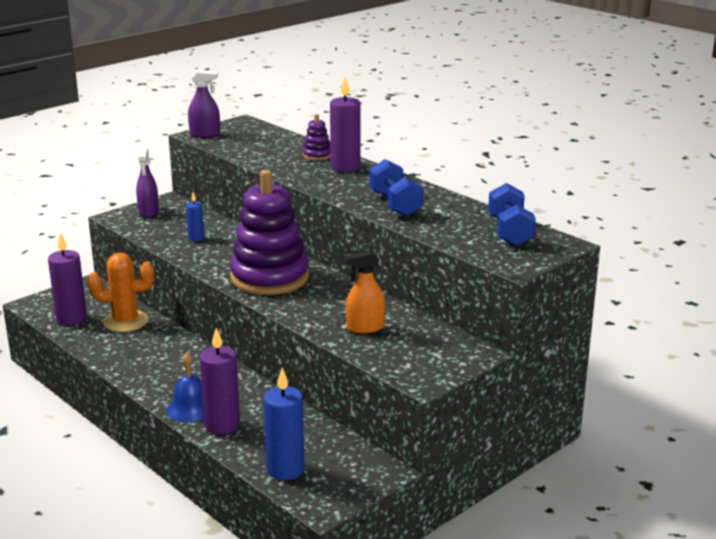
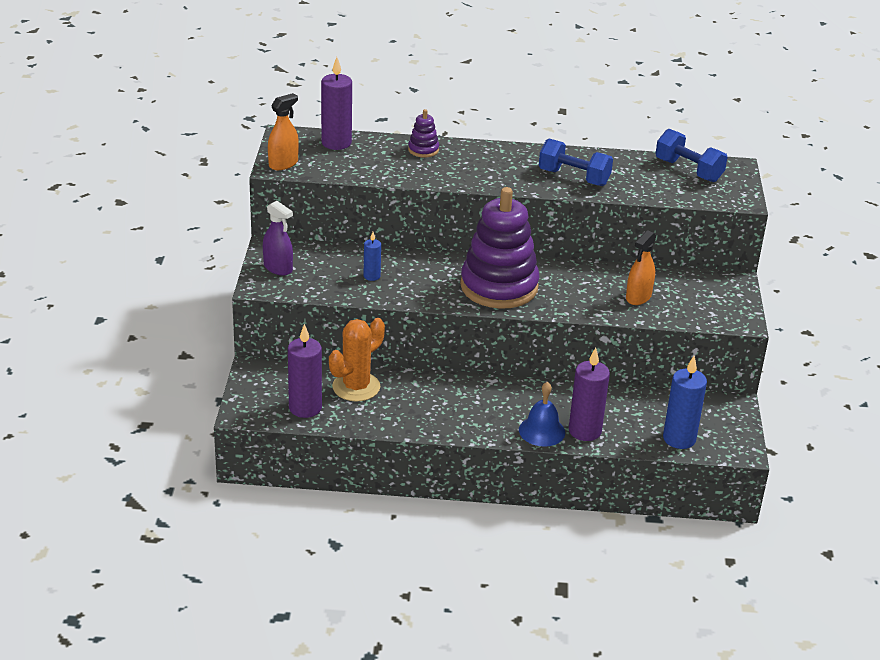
camera: 45 degrees left, 10 degrees up
(205, 134) = (283, 164): purple spray bottle -> orange spray bottle
(345, 167) = (469, 154): purple candle -> purple candle (336, 143)

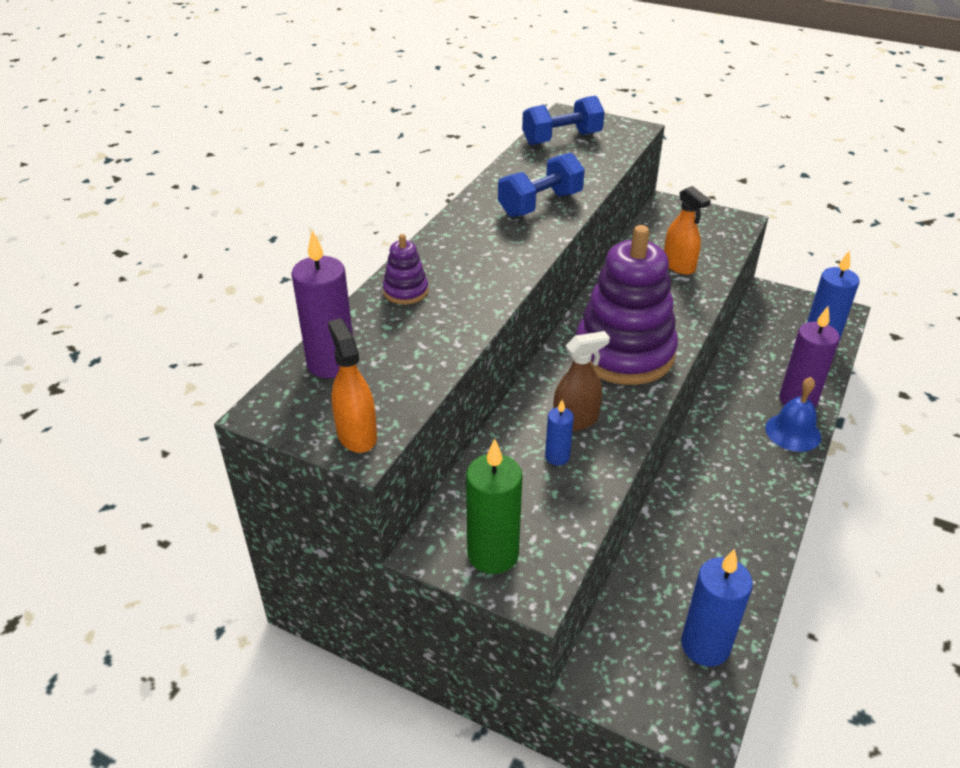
camera: 65 degrees left, 5 degrees up
(278, 268) = (493, 554): purple spray bottle -> green candle
(305, 408) = (705, 646): purple candle -> blue candle
(356, 387) = (670, 573): orange cactus -> none
(411, 277) = (575, 420): none -> brown spray bottle

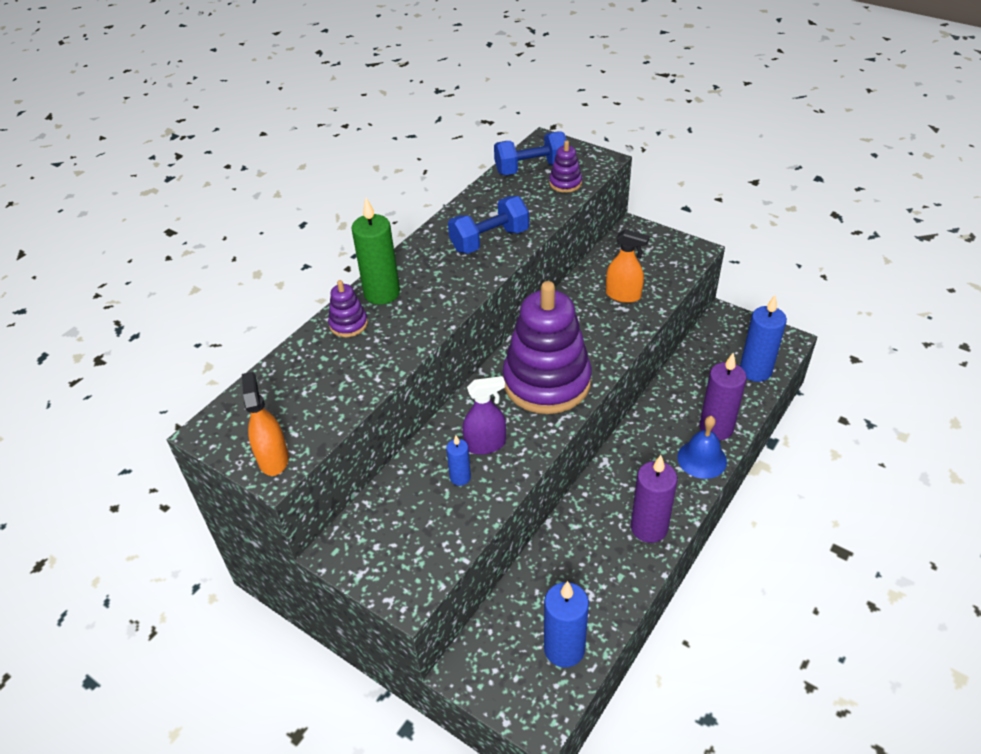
camera: 10 degrees right, 5 degrees up
(331, 363) = (270, 390): purple candle -> purple candle (649, 528)
(493, 554) = (383, 561): green candle -> green candle (382, 293)
(575, 420) = (485, 444): brown spray bottle -> purple spray bottle
(603, 150) = (565, 183): none -> purple stacking toy
(679, 265) = (623, 295): orange spray bottle -> orange spray bottle turned 45 degrees counterclockwise

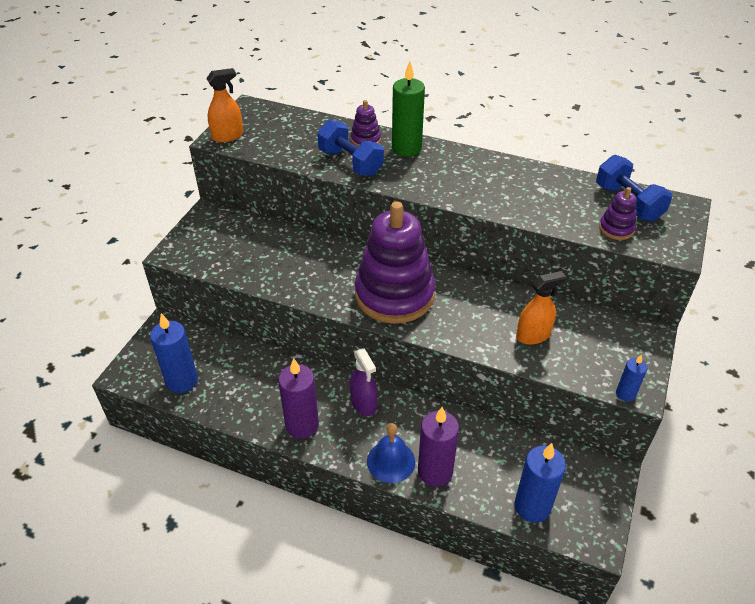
camera: 75 degrees right, 0 degrees up
(460, 477) = (279, 260): blue candle -> blue candle (625, 394)
(485, 444) = (315, 268): purple spray bottle -> purple spray bottle (363, 403)
(489, 240) = (499, 193): blue dumbbell -> blue dumbbell (350, 162)
(623, 295) = (533, 335): orange spray bottle -> orange spray bottle turned 120 degrees counterclockwise

